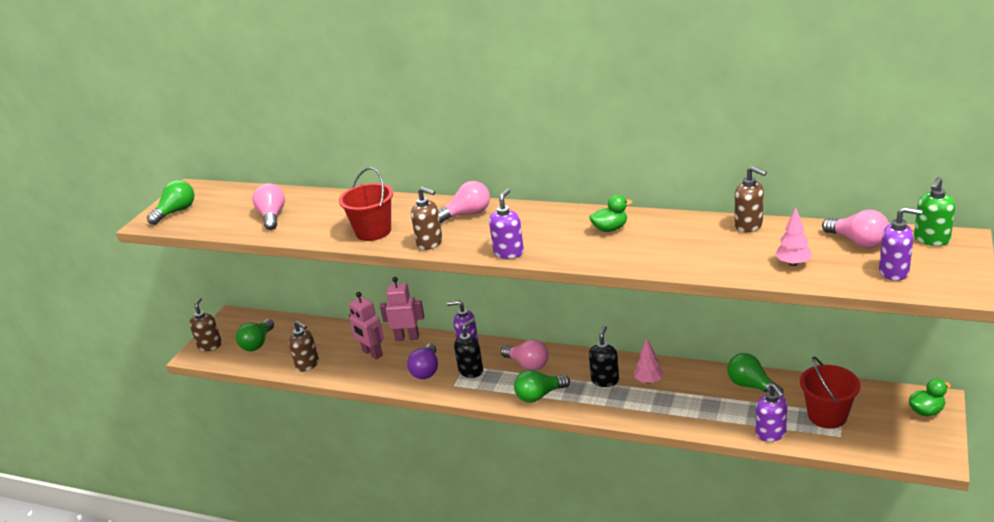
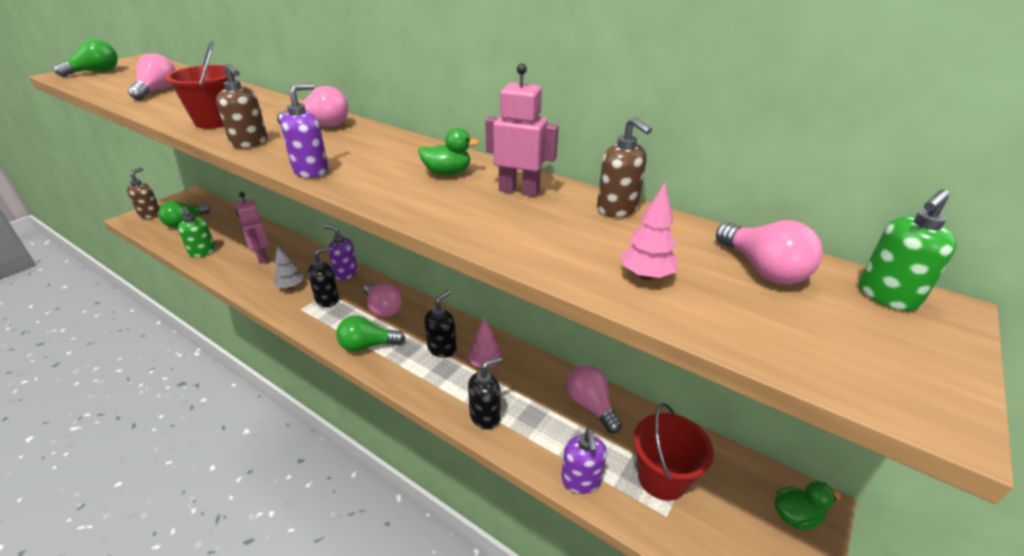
camera: 10 degrees right, 5 degrees up
(308, 365) = (203, 252): brown soap dispenser -> green soap dispenser
(407, 338) = (302, 251): pink robot -> pink robot (519, 190)
(426, 370) = (290, 287): purple light bulb -> grey tree
(674, 416) = (485, 416): none -> black soap dispenser
(751, 386) = (591, 405): green light bulb -> pink light bulb
(894, 272) = (806, 335): purple soap dispenser -> none

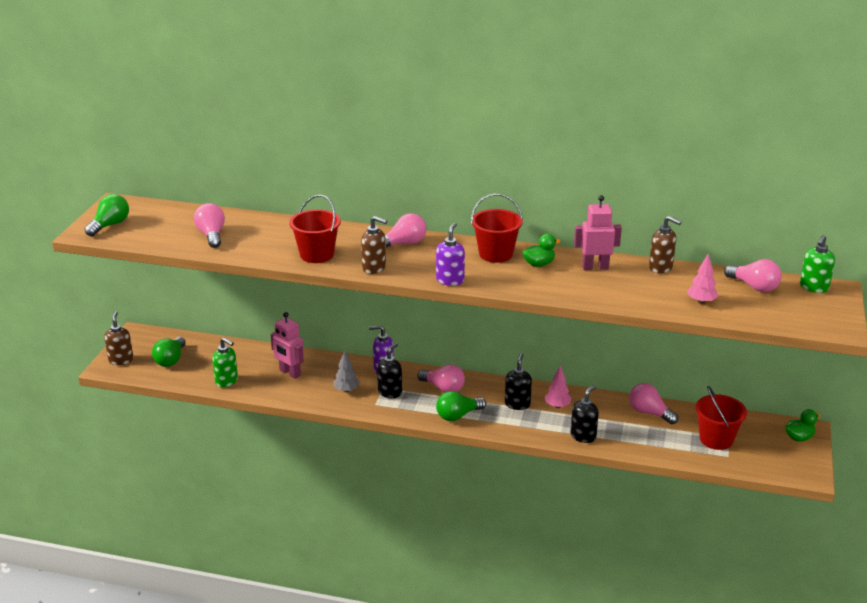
camera: 20 degrees left, 5 degrees down
(408, 153) = (495, 254): none -> red bucket
(581, 481) = (669, 453): purple soap dispenser -> none

